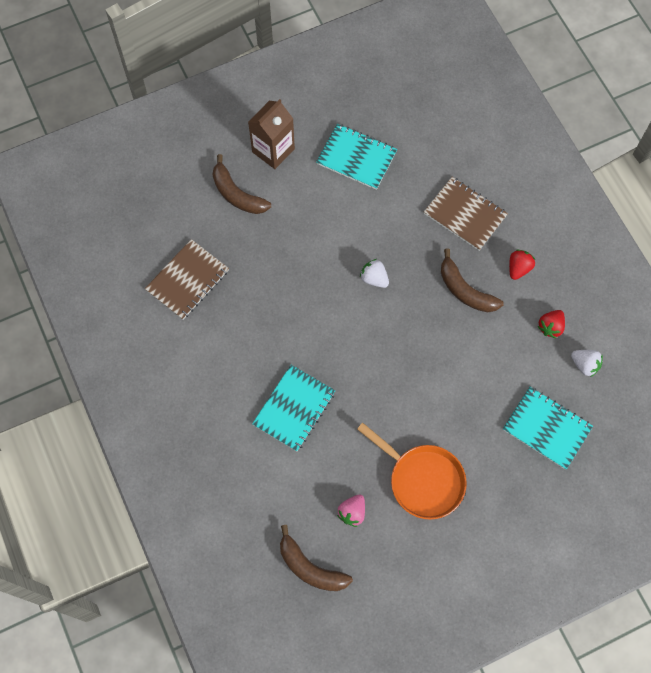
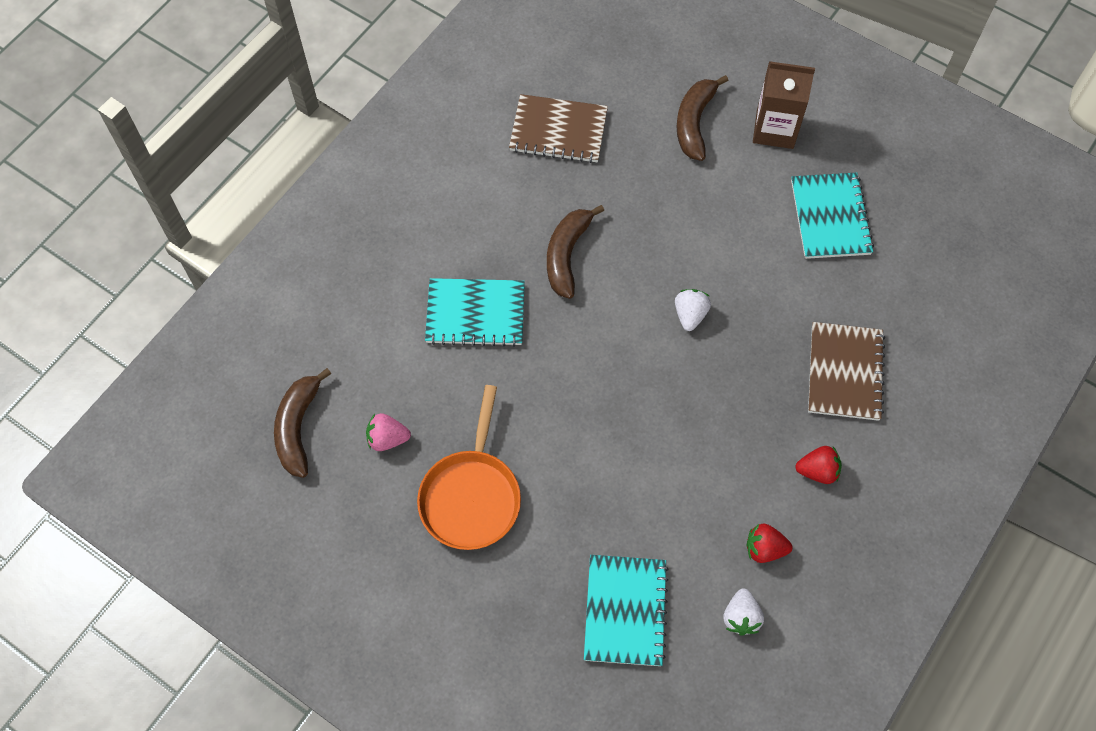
camera: 60 degrees right, 5 degrees down
(465, 290) = (744, 423): brown banana -> brown banana (567, 255)

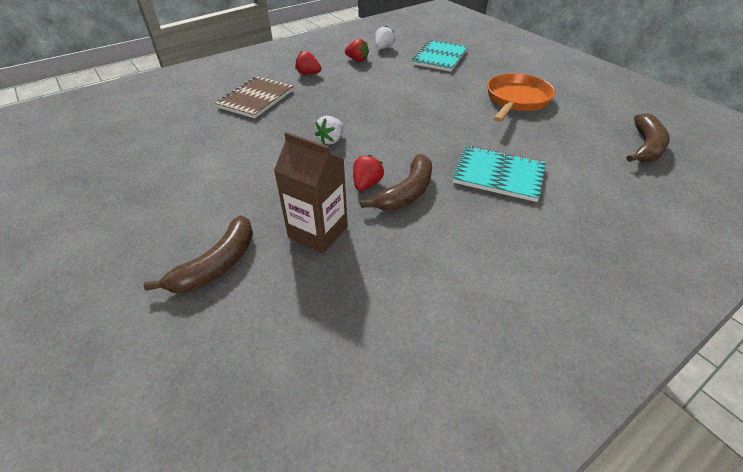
camera: 160 degrees left, 20 degrees down
(387, 439) = (574, 130): pink strawberry -> none
(558, 130) = (366, 300): brown notebook -> none
(613, 254) = (367, 184): none -> red strawberry
(775, 129) = (149, 236): brown carton -> brown carton (318, 232)
(830, 217) = (178, 165): turquoise notebook -> none

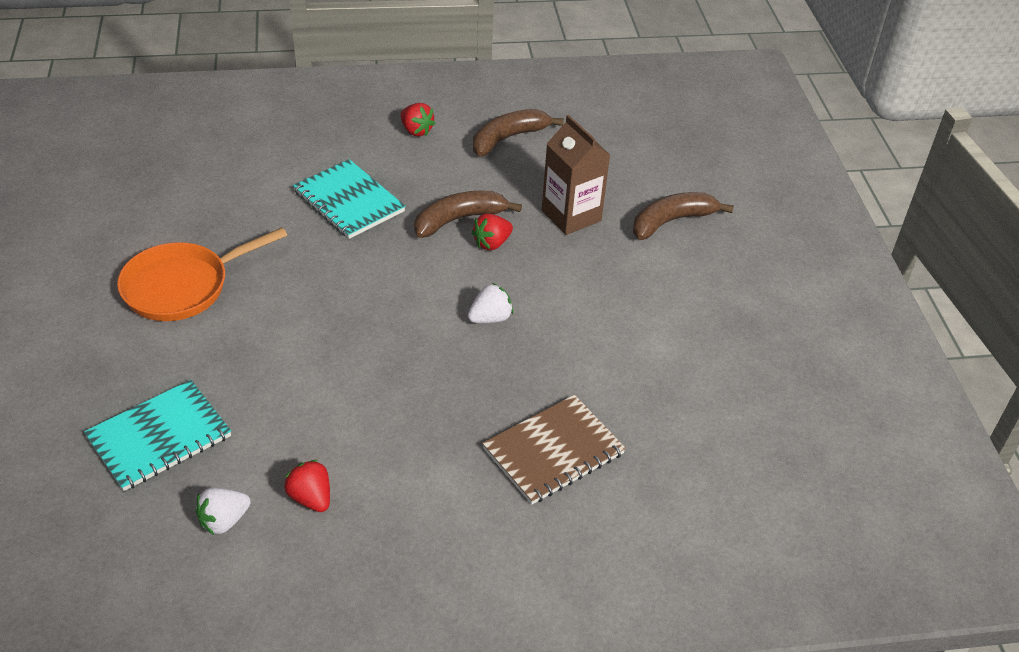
camera: 155 degrees left, 0 degrees up
(308, 74) = (430, 490): red strawberry -> red strawberry (416, 131)
(645, 147) = (153, 169): brown banana -> brown banana (508, 138)

